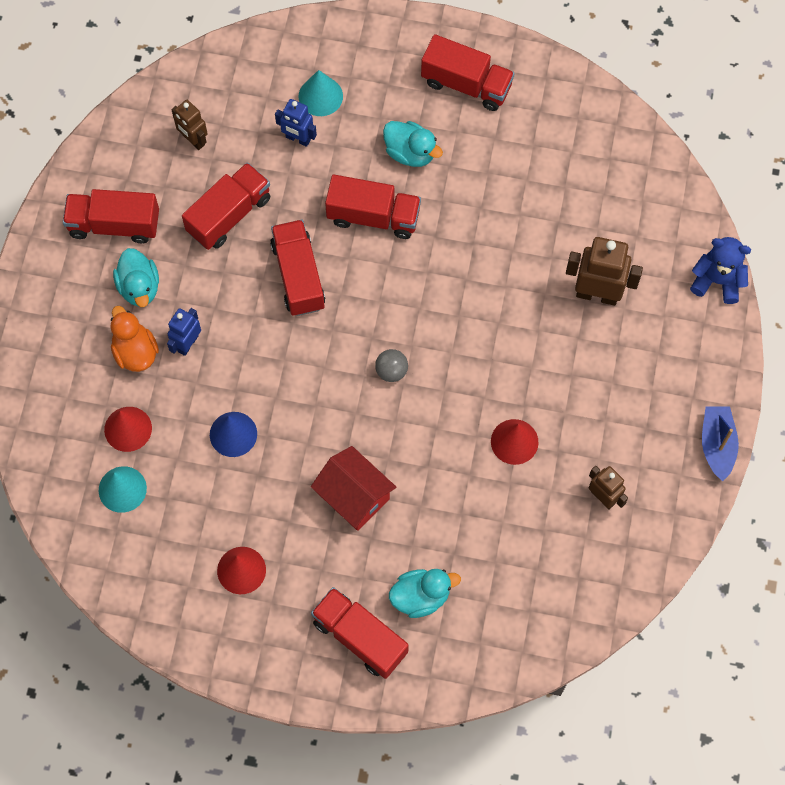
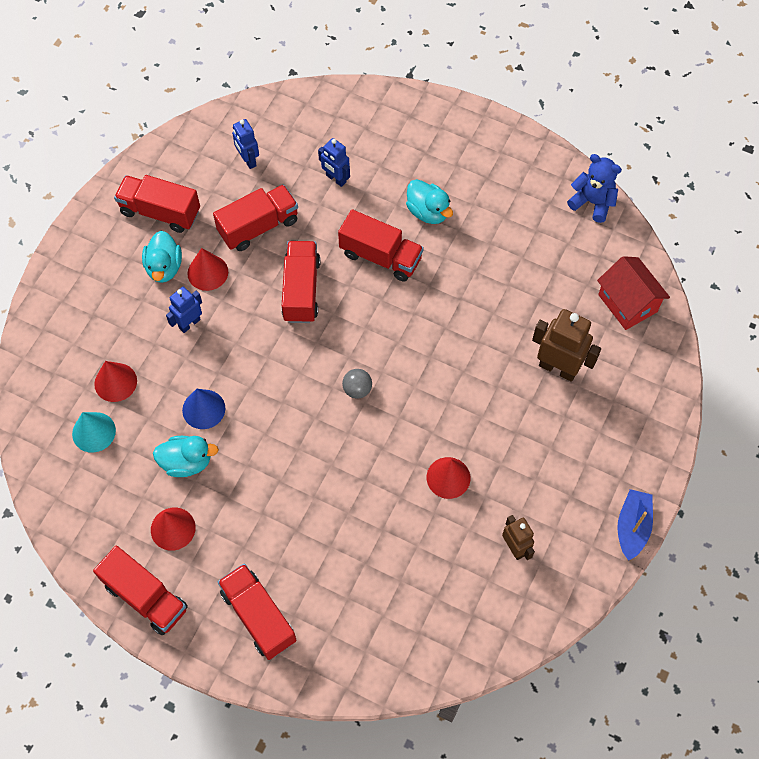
camera: 15 degrees right, 5 degrees down
(135, 351) = (143, 319): orange duck -> none
(189, 281) = (207, 272): none -> red cone
(193, 140) = (248, 160): brown robot -> blue robot
(320, 96) = (365, 149): turquoise cone -> none
(354, 496) = (291, 489): red house -> red house (627, 303)
(421, 596) = (324, 594): turquoise duck -> turquoise duck (187, 462)
(466, 84) = (492, 167): red truck -> red truck (146, 597)
(717, 281) = (669, 382): blue teddy bear -> blue teddy bear (592, 202)

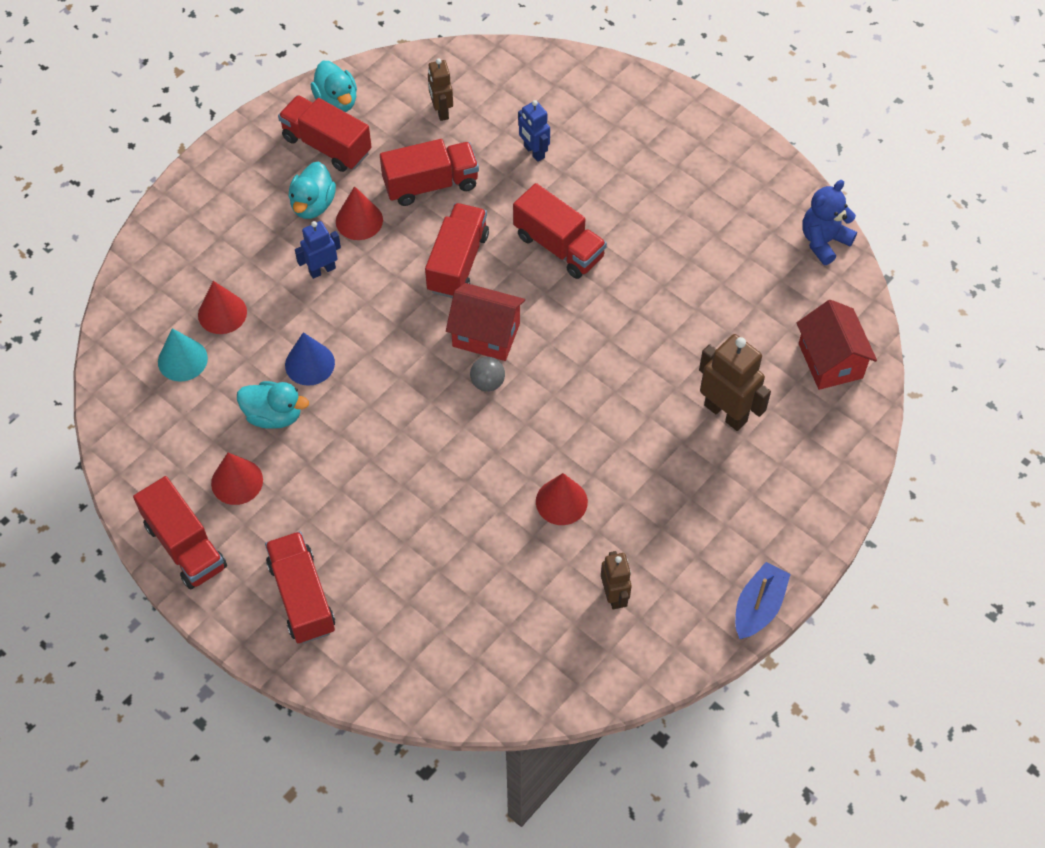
camera: 15 degrees right, 5 degrees down
(248, 160) = (441, 111): blue robot -> brown robot
(343, 348) = (486, 335): none -> red house
(428, 212) = (628, 210): turquoise duck -> turquoise duck (337, 101)
(592, 202) = (823, 241): blue teddy bear -> blue teddy bear turned 90 degrees counterclockwise

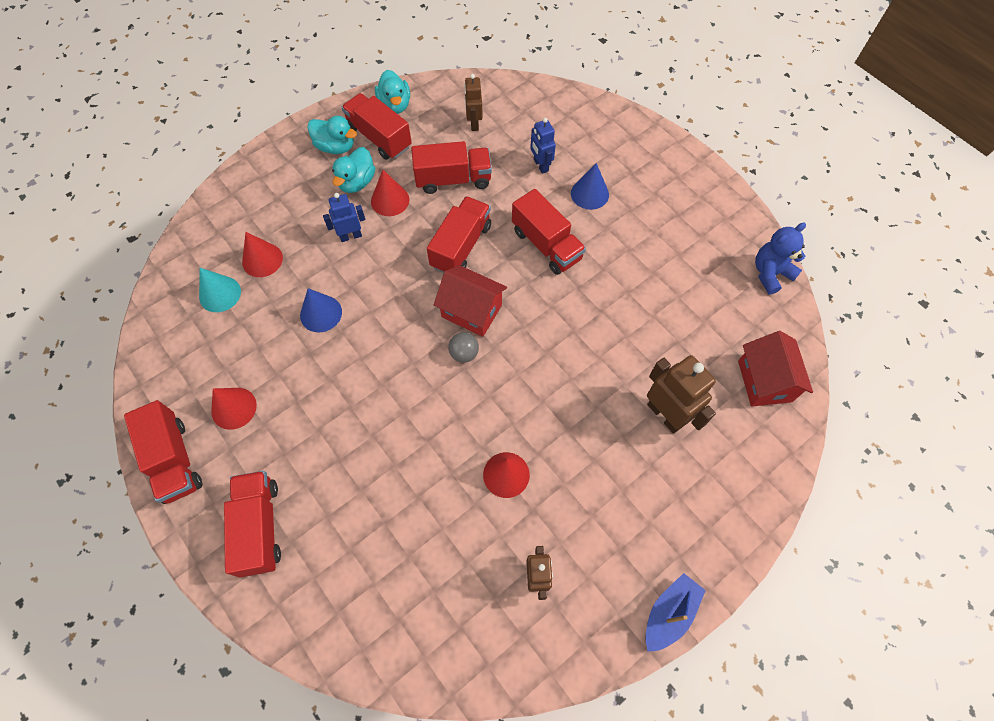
camera: 10 degrees right, 5 degrees up
(274, 415) = (280, 354): turquoise duck -> turquoise duck (336, 147)
(599, 178) = (589, 194): none -> blue cone

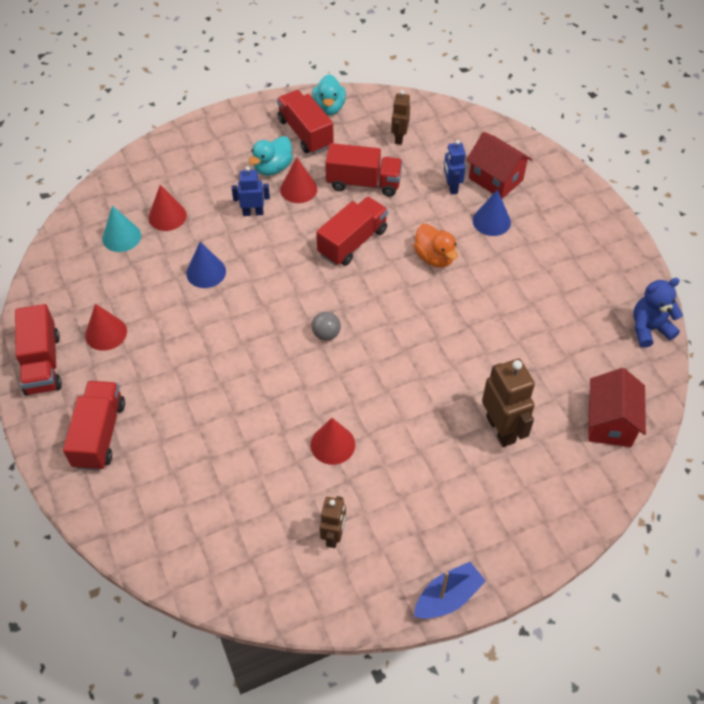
camera: 15 degrees right, 10 degrees down
(336, 147) = (262, 133): turquoise duck -> none
(471, 311) = (344, 300): red house -> red house (495, 179)
(546, 245) = (434, 257): red truck -> orange duck

